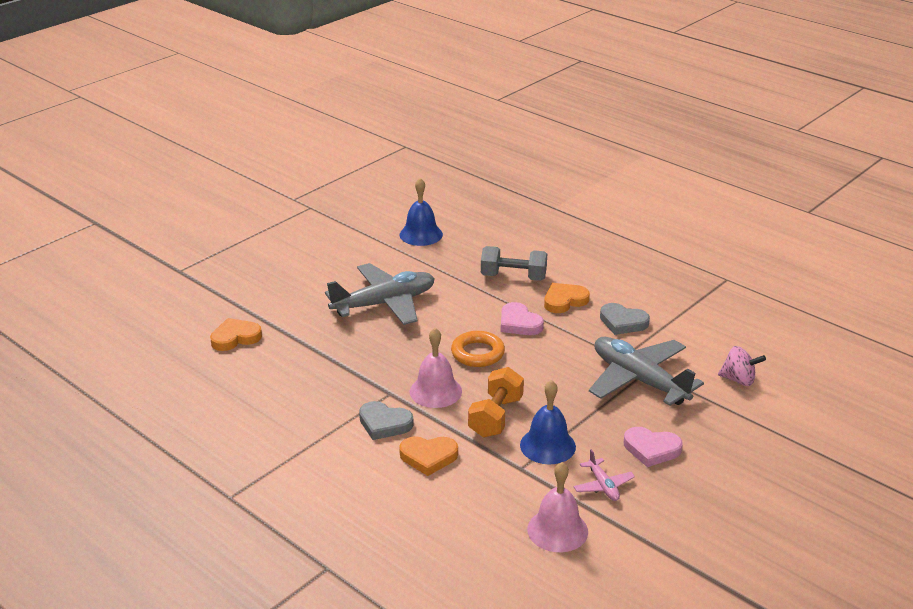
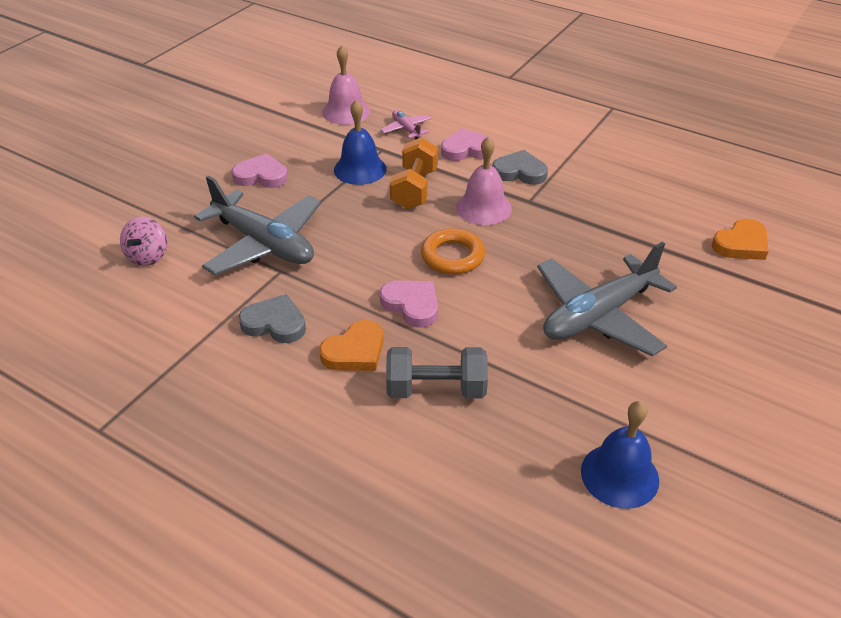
camera: 170 degrees right, 10 degrees up
(428, 457) = (466, 149): orange heart -> pink heart
(603, 486) = (309, 143): pink plane -> pink plane (406, 129)
(738, 380) = (148, 257): pink spinning top -> pink spinning top turned 90 degrees counterclockwise

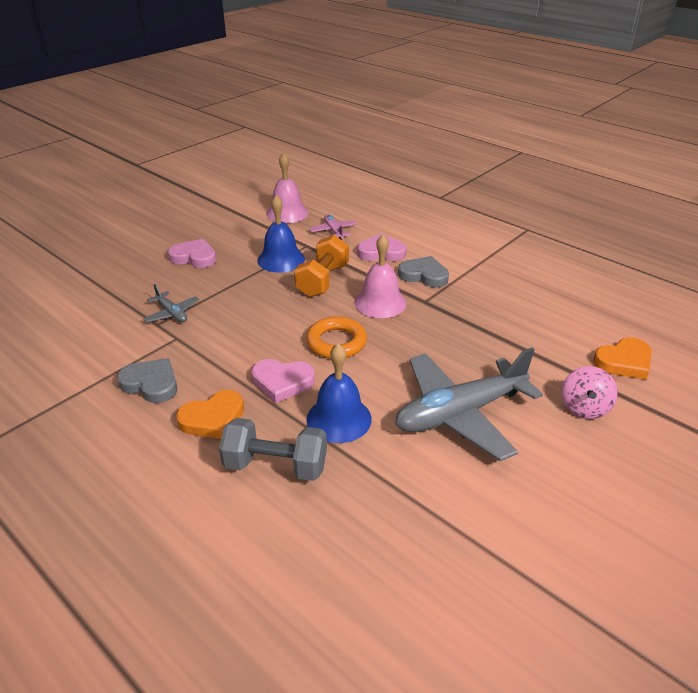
camera: 10 degrees right, 5 degrees down
(148, 257) = (69, 313): pink spinning top -> pink spinning top (584, 408)
(264, 244) = (172, 313): grey plane -> grey plane, size x0.45
(412, 305) = (282, 382): pink heart -> pink heart turned 135 degrees clockwise
(619, 475) = (434, 584): blue bell -> blue bell (339, 419)

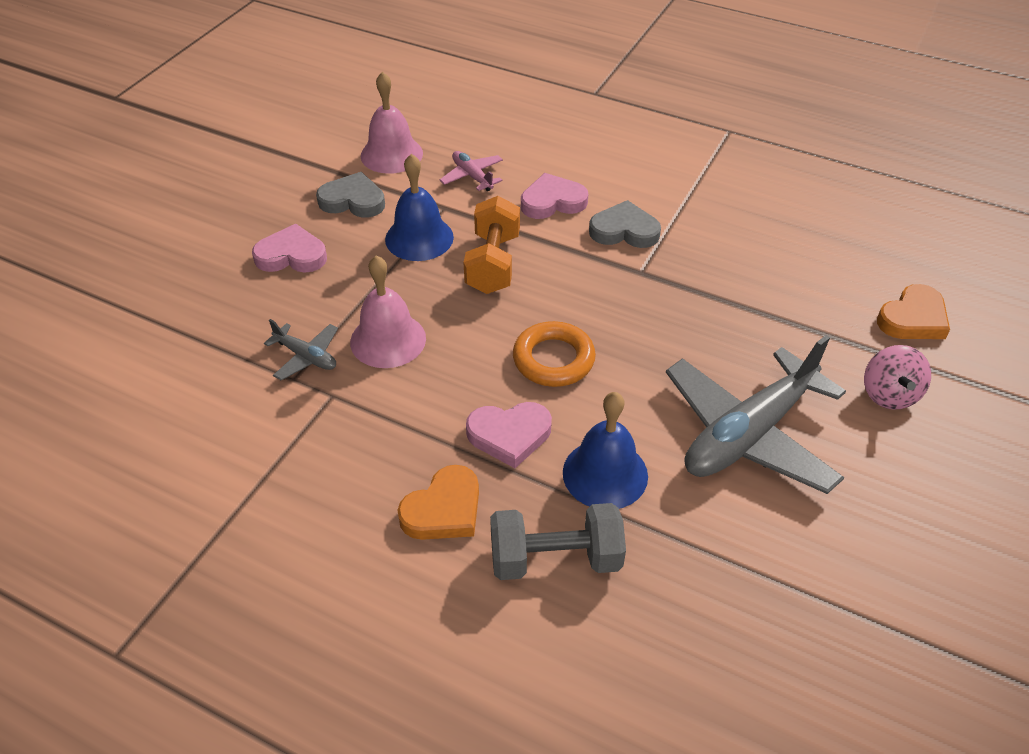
camera: 15 degrees left, 10 degrees up
(151, 384) = (333, 475): grey heart -> grey heart (353, 201)
(380, 302) = (584, 285): pink bell -> pink bell (388, 340)

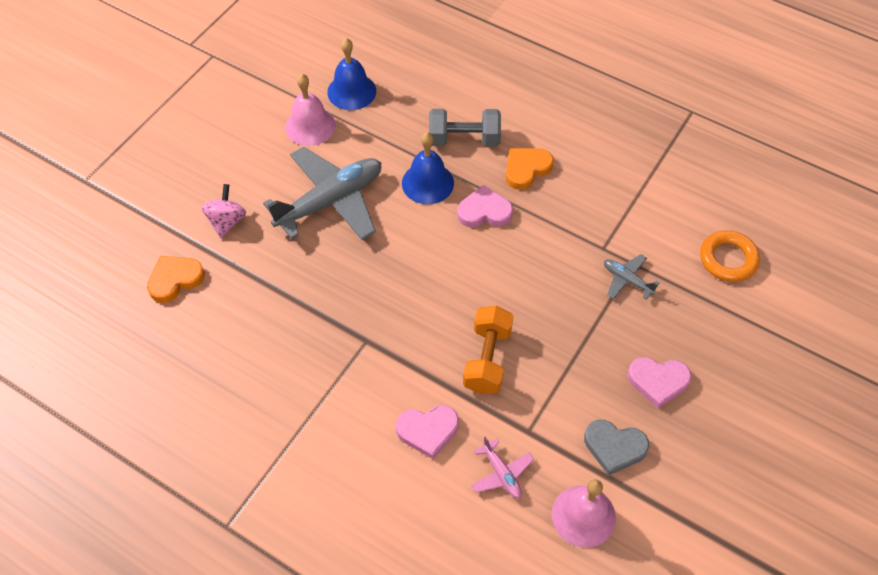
camera: 175 degrees left, 10 degrees up
(388, 340) = (569, 290): pink bell -> pink bell (310, 126)
(419, 238) = (550, 393): blue bell -> blue bell (351, 91)
(553, 359) = (449, 265): orange ring -> orange ring (728, 259)
(624, 230) = (370, 388): grey heart -> none

